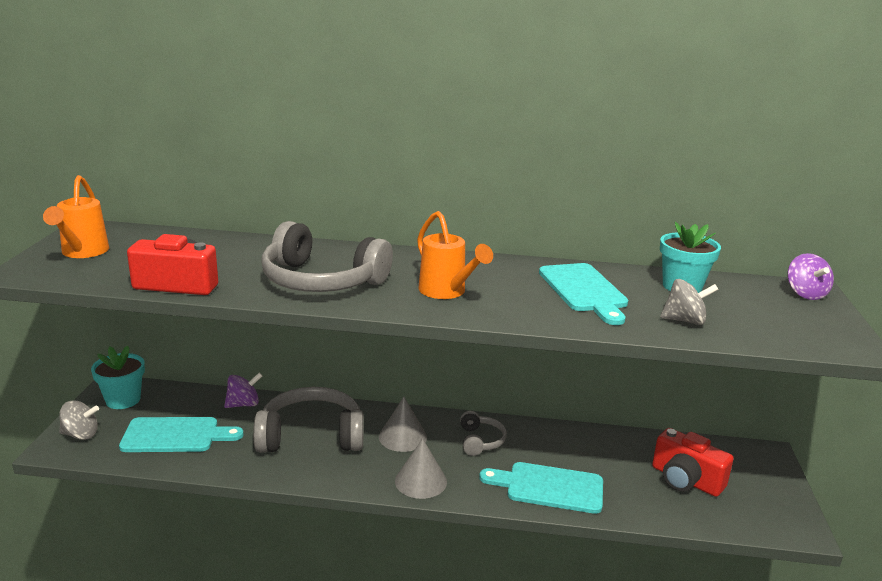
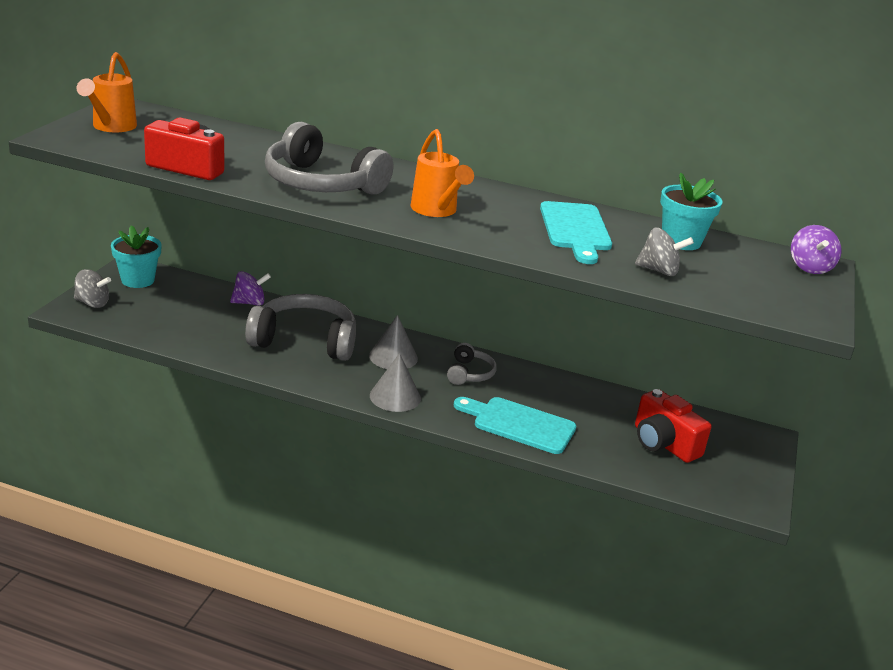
camera: 10 degrees right, 5 degrees up
(175, 435) = (178, 319): turquoise cutting board -> none

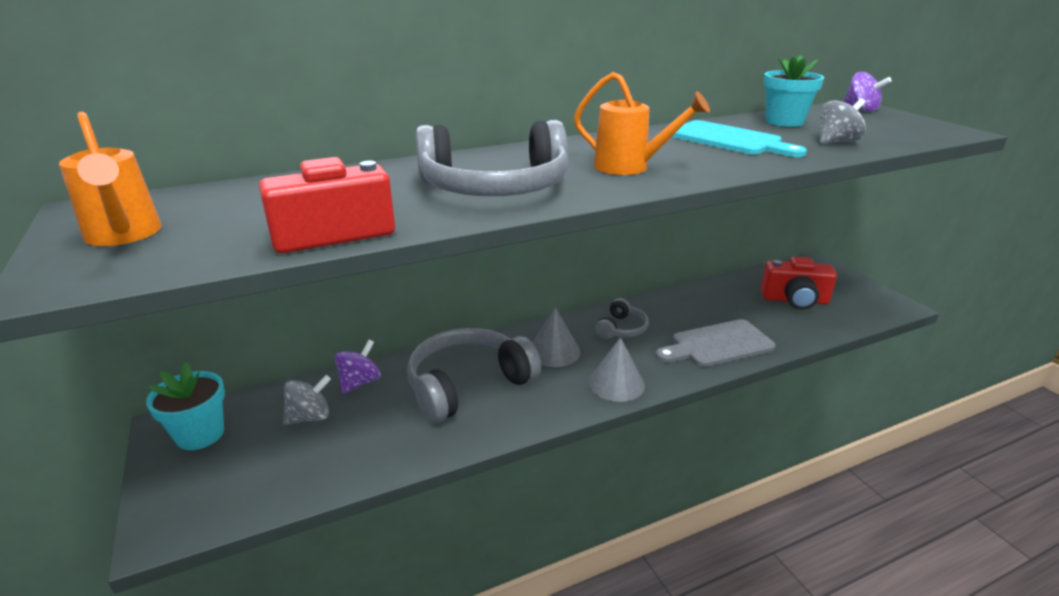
camera: 40 degrees left, 0 degrees up
(92, 303) = (182, 498): grey spinning top -> grey spinning top (310, 417)
(469, 373) = (621, 329): grey headphones -> grey headphones turned 60 degrees clockwise
(519, 424) = (717, 344): turquoise cutting board -> grey cutting board

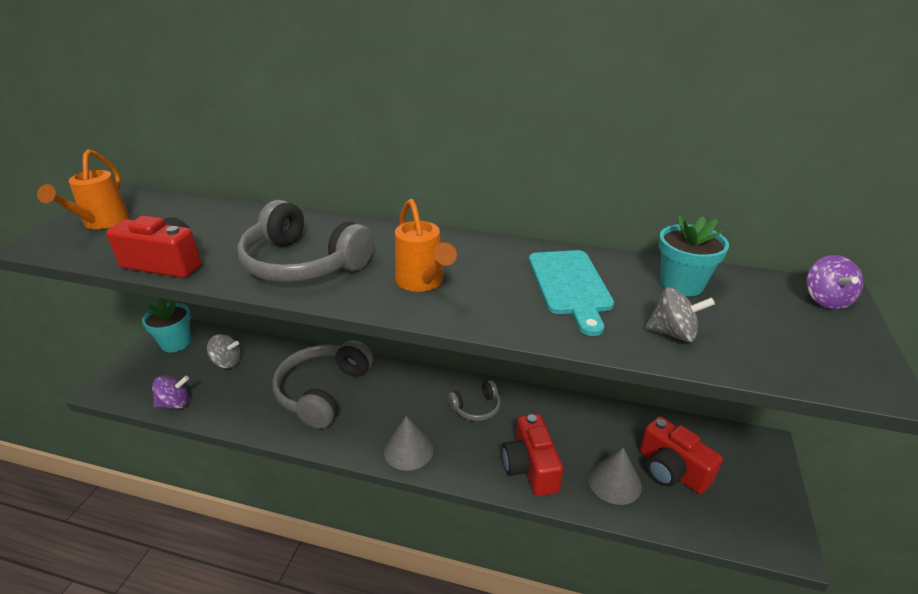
camera: 40 degrees right, 5 degrees up
(360, 382) = (274, 354): purple spinning top -> purple spinning top (175, 404)
(468, 385) = (323, 391): grey headphones -> grey headphones turned 75 degrees counterclockwise
(554, 351) = (405, 398): grey cone -> grey cone (614, 482)
(717, 344) = (530, 467): grey cutting board -> red camera

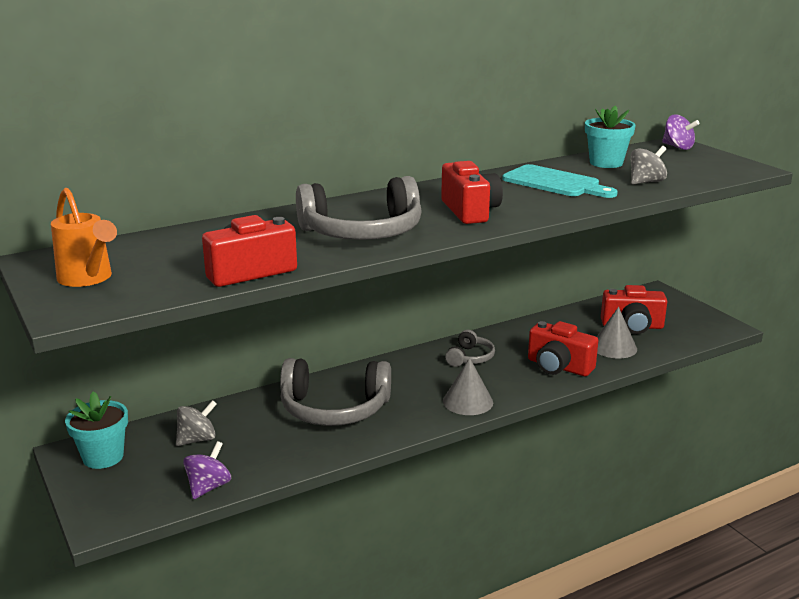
camera: 45 degrees left, 10 degrees down
(323, 391) = (334, 409): grey headphones -> grey headphones turned 60 degrees counterclockwise
(422, 282) = (470, 211): orange watering can -> red camera

